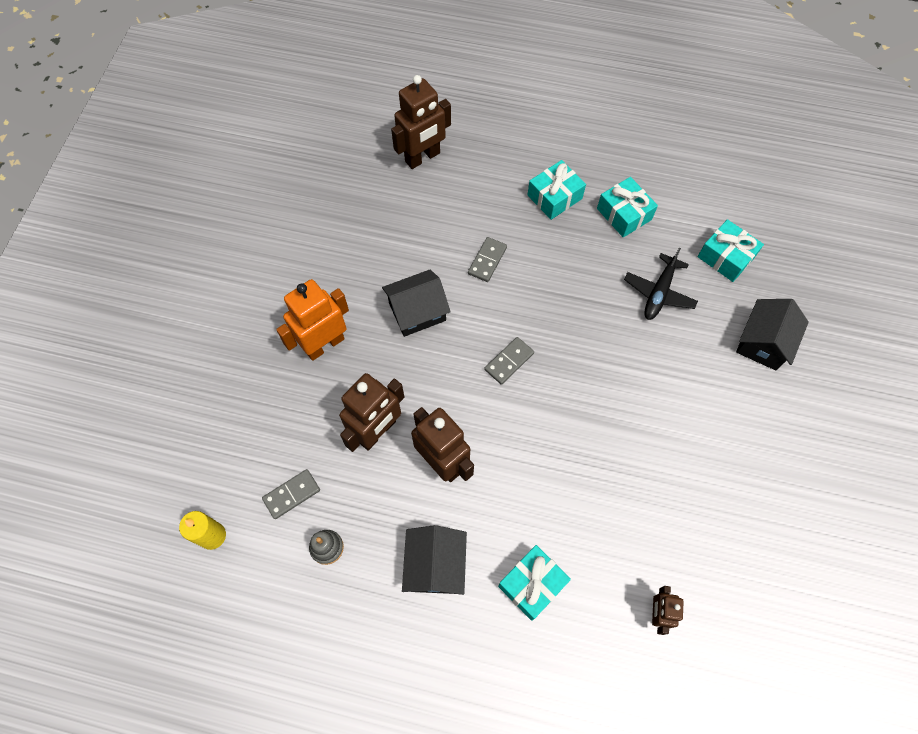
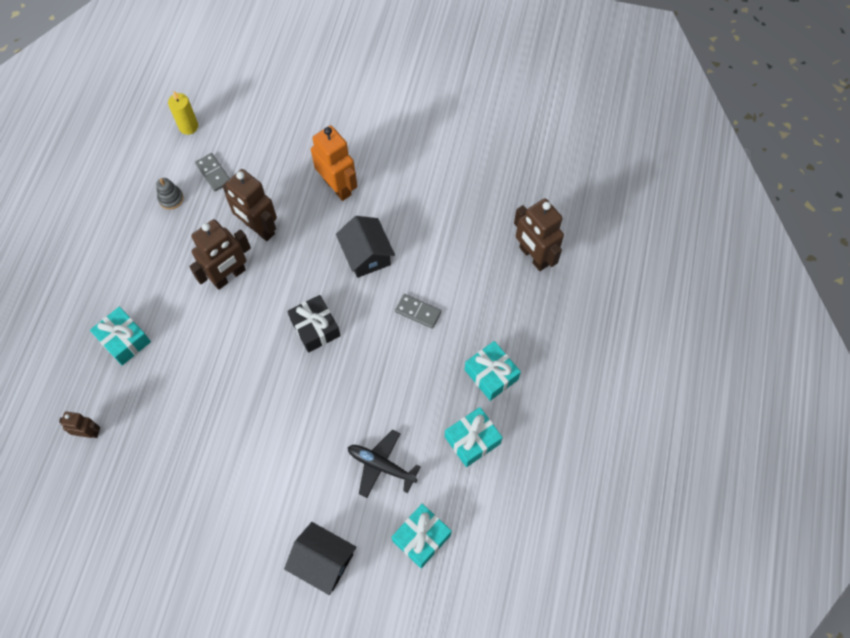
camera: 90 degrees right, 0 degrees up
(435, 565) = (148, 272): black house -> none
(509, 361) = (315, 328): grey domino -> black gift

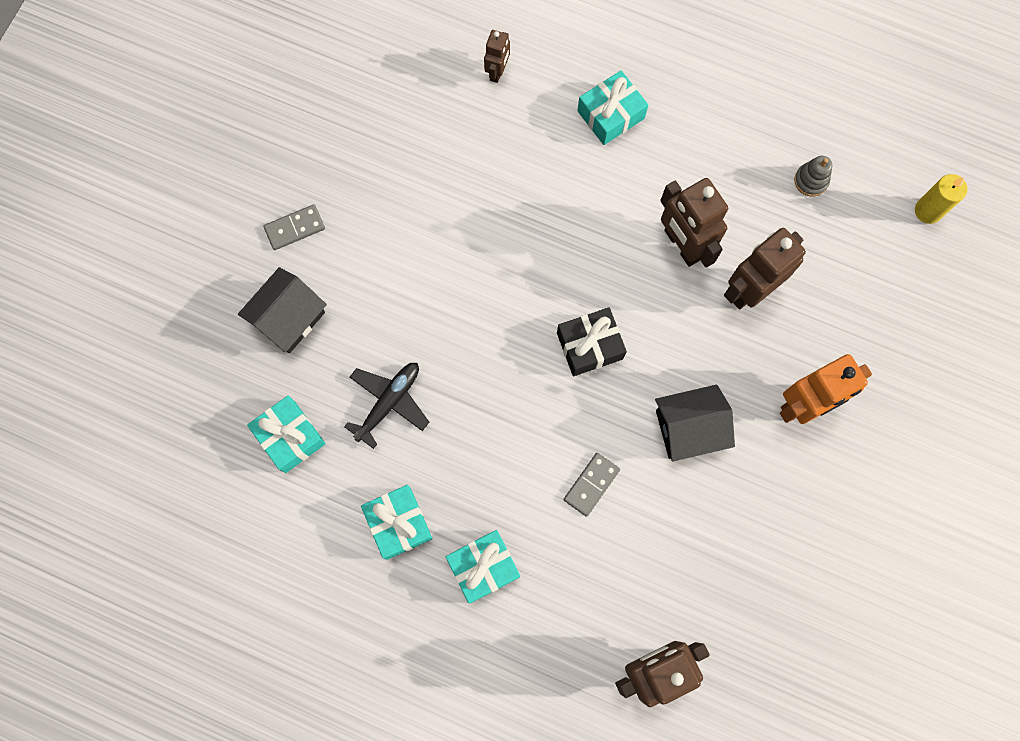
camera: 100 degrees right, 10 degrees up
(213, 173) = (846, 238): grey domino -> grey domino (295, 228)

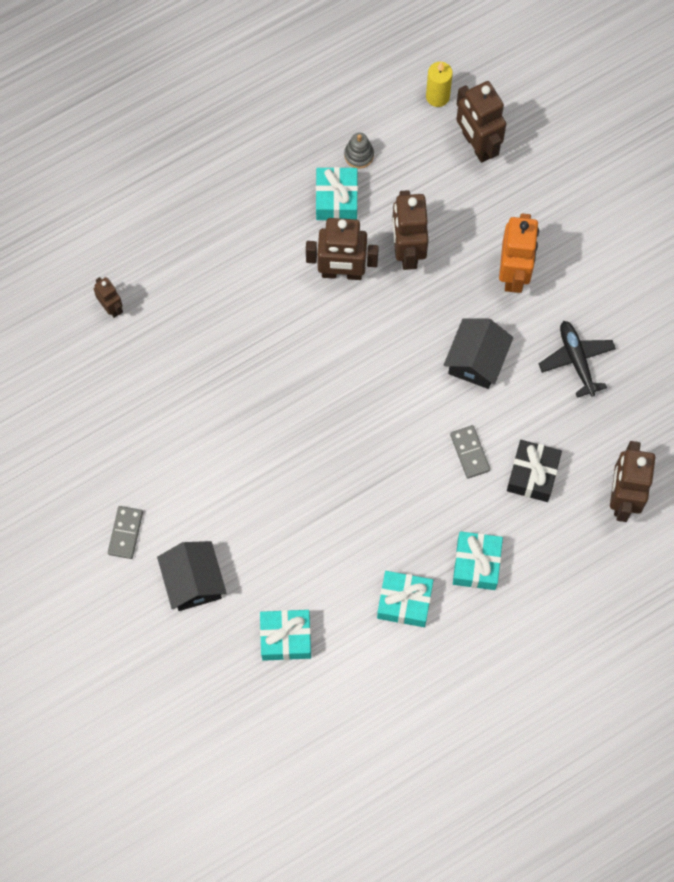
camera: 55 degrees left, 5 degrees down
(389, 402) = (310, 551): black plane -> black plane (576, 360)
(589, 346) = (369, 386): black gift -> black gift (532, 475)
(610, 115) = (206, 252): turquoise gift -> turquoise gift (336, 199)
(908, 280) = (477, 145): none -> brown robot

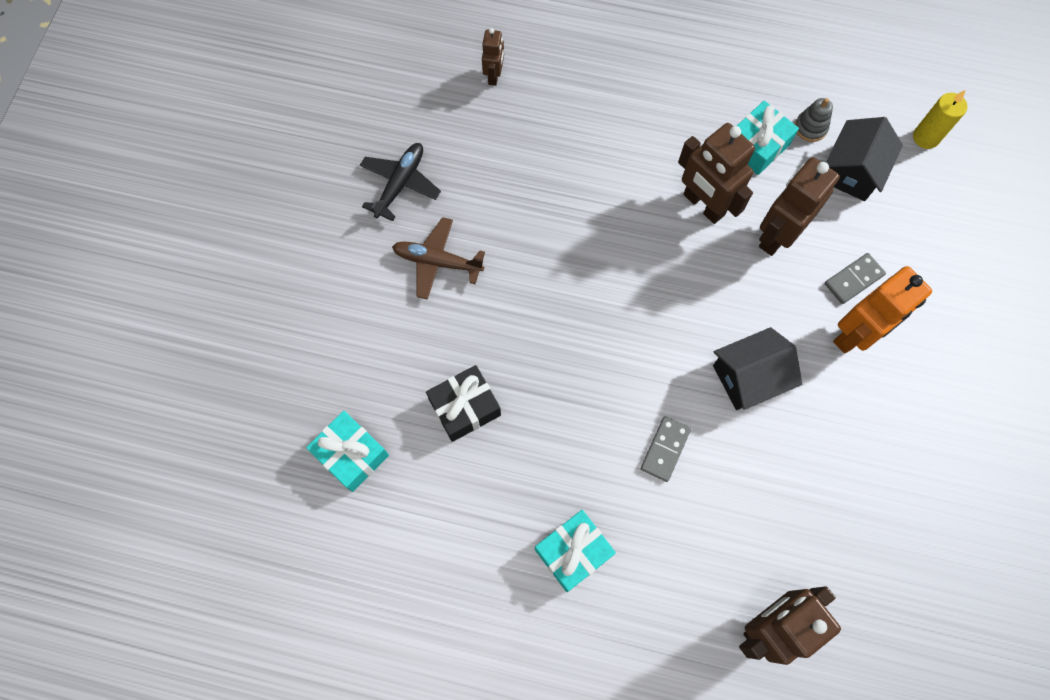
camera: 45 degrees right, 0 degrees up
(125, 533) = (323, 250): grey domino -> grey domino (853, 279)
(193, 581) = (331, 337): black house -> black house (852, 171)
(210, 470) = (437, 262): none -> brown plane
(404, 602) = (478, 523): turquoise gift -> none
(477, 145) = (924, 203): brown robot -> none
(532, 475) = (702, 522): black gift -> black gift (465, 407)
(576, 360) = (842, 459): black plane -> black plane (400, 183)

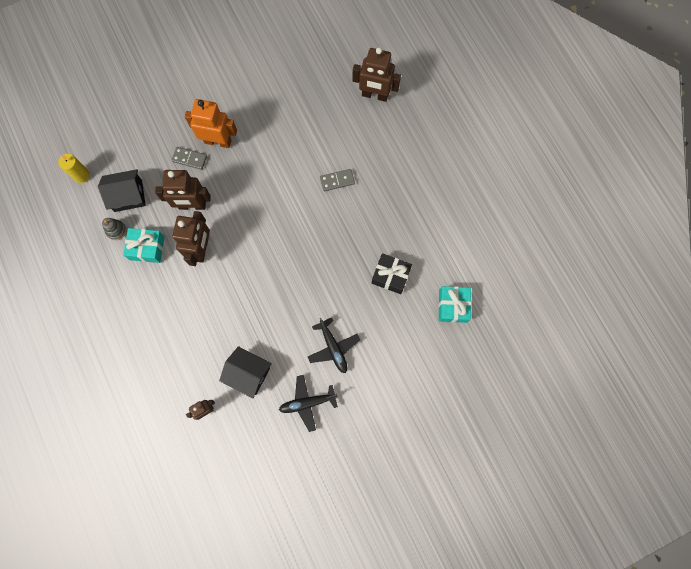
camera: 130 degrees left, 5 degrees up
(437, 262) = (333, 348): brown plane -> black plane
(573, 552) = (411, 184): turquoise gift -> none
(749, 377) = (275, 170): black house -> black house (248, 373)

